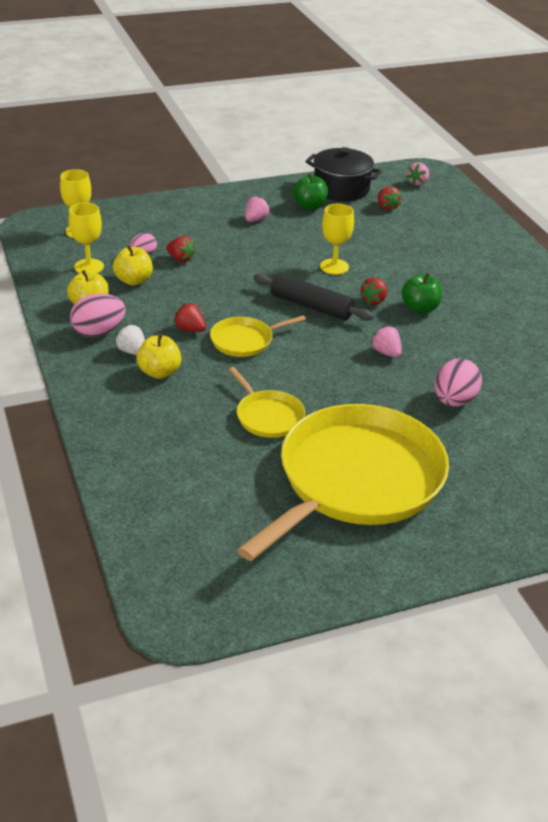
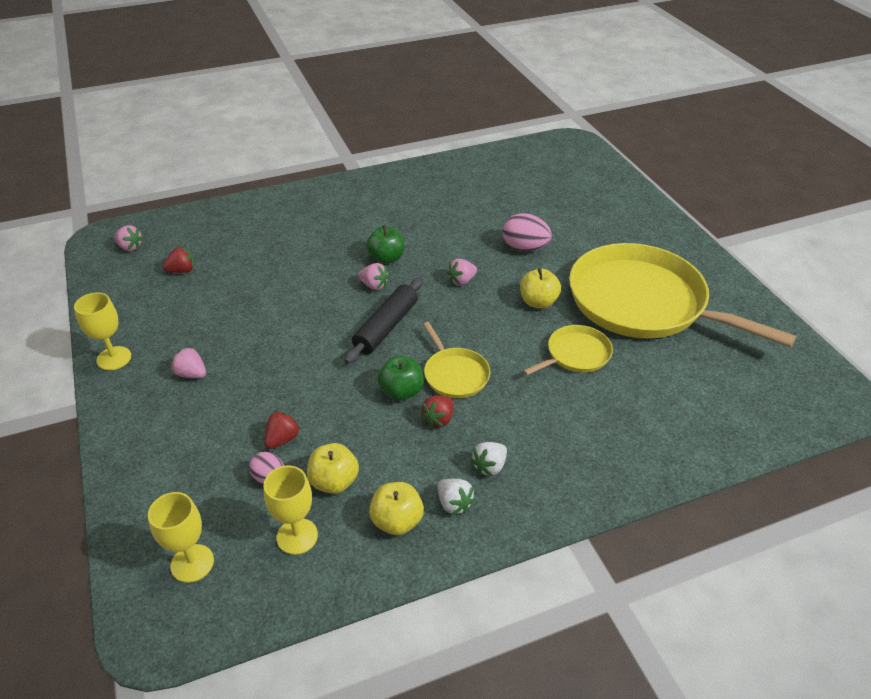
camera: 90 degrees left, 5 degrees up
(99, 332) = (454, 504): pink egg -> white strawberry
(159, 372) = (524, 439): yellow apple -> yellow apple (538, 302)
(310, 206) = (166, 328): green apple -> green apple (401, 392)
(334, 267) = (308, 310): yellow goblet -> yellow goblet (114, 358)
(341, 189) = (129, 303): black pot -> none
(373, 300) = (374, 285): red strawberry -> pink strawberry

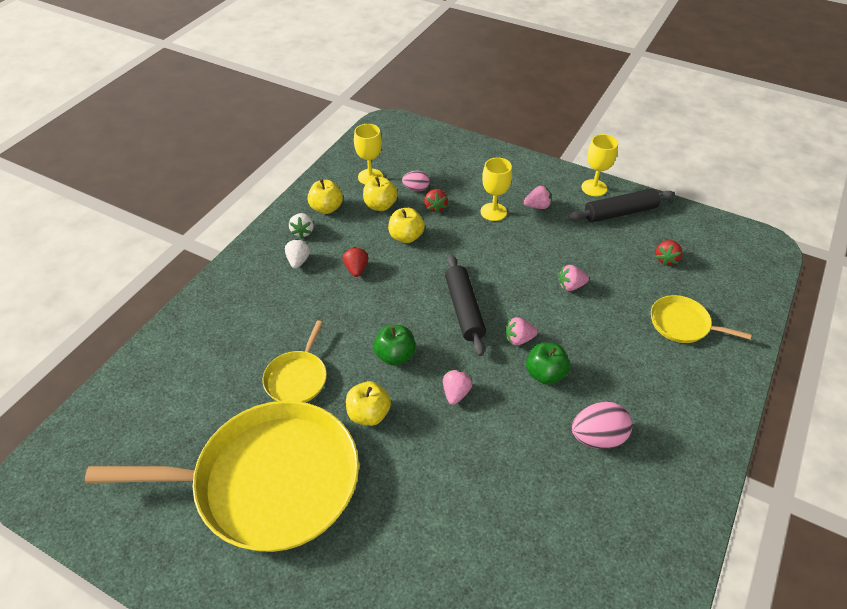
camera: 140 degrees right, 5 degrees up
(130, 247) = (734, 252): pink strawberry -> pink strawberry (570, 286)
(140, 323) = (620, 212): none -> black rolling pin
(192, 563) = (405, 145): yellow goblet -> yellow goblet (493, 212)
(353, 423) = (406, 237): none -> yellow apple
(401, 392) = (399, 271): green apple -> green apple (395, 356)
(454, 504) = (302, 232): white strawberry -> white strawberry turned 105 degrees counterclockwise
(455, 374) = (376, 304): yellow pan -> yellow pan (682, 324)
(525, 248) = (439, 480): pink egg -> pink egg (597, 437)

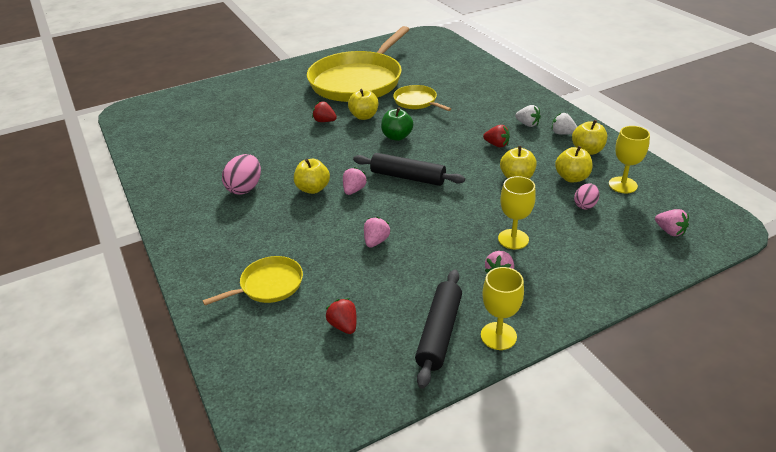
camera: 125 degrees right, 10 degrees down
(435, 207) = (547, 206): red strawberry -> red strawberry (324, 121)
(456, 393) = (342, 149): pink strawberry -> pink strawberry (669, 231)
(545, 374) = (313, 189): green apple -> yellow apple

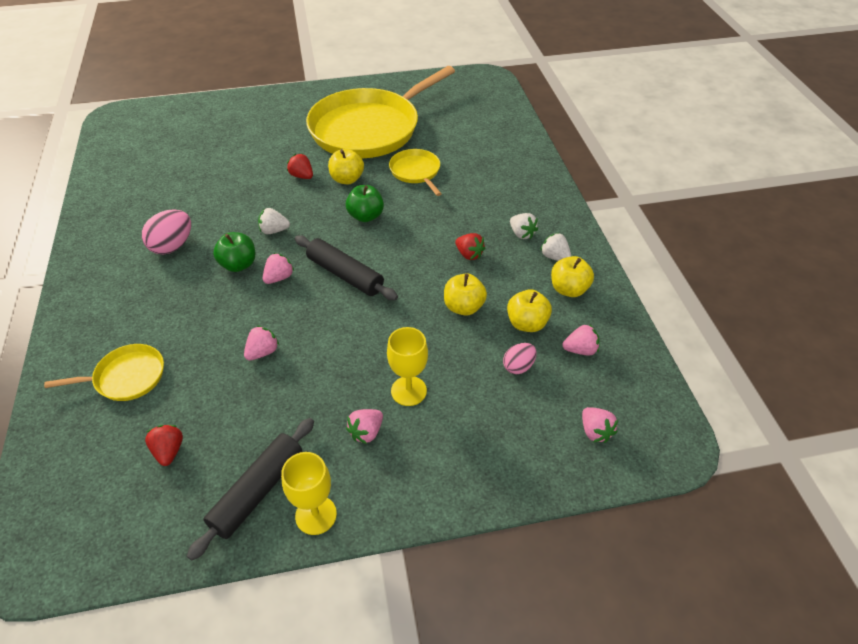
camera: 15 degrees right, 10 degrees up
(313, 189) = (238, 264): yellow apple -> green apple
(327, 161) = (274, 230): none -> white strawberry
(622, 185) = (580, 350): yellow goblet -> pink strawberry

